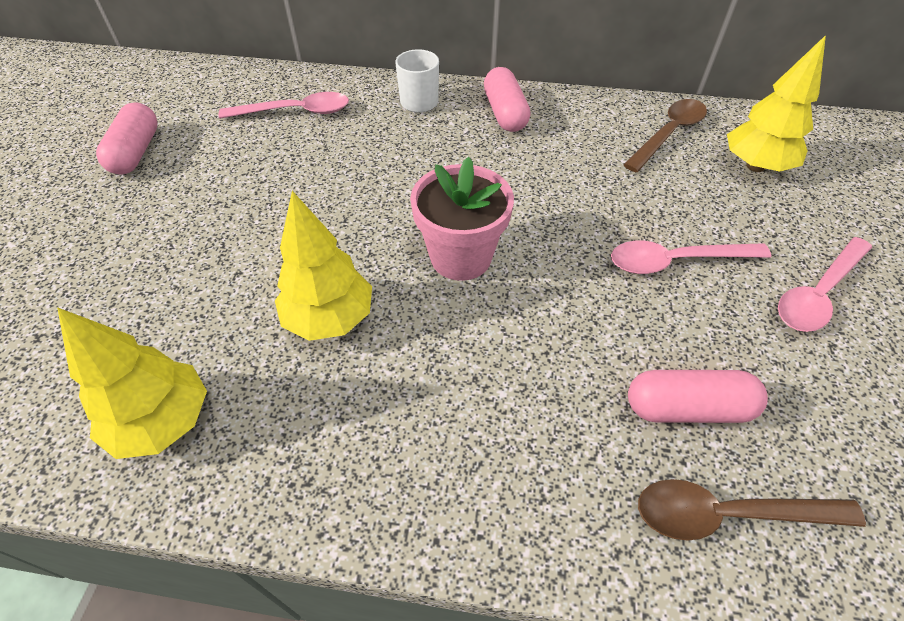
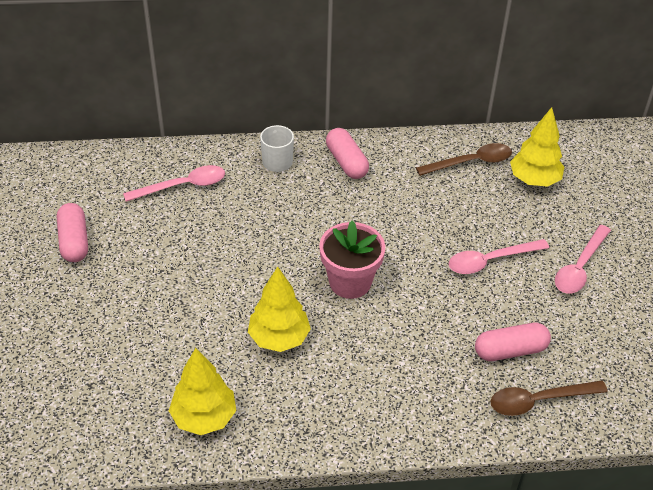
camera: 15 degrees left, 5 degrees down
(668, 134) = (471, 162): brown spoon -> brown spoon turned 45 degrees clockwise

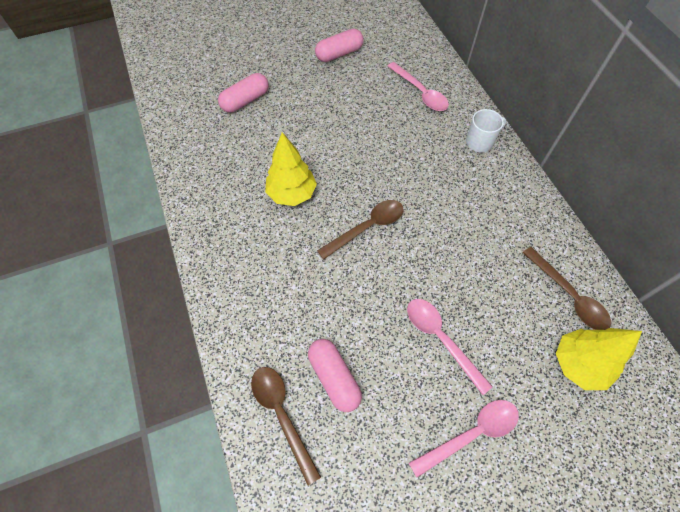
camera: 75 degrees right, 15 degrees up
(204, 417) = (208, 169): yellow tree -> none
(346, 162) = (507, 191): pink capsule -> pink capsule (245, 101)
(350, 282) = (367, 227): pink flower pot -> brown spoon
(580, 267) = (471, 434): pink spoon -> pink spoon turned 135 degrees clockwise

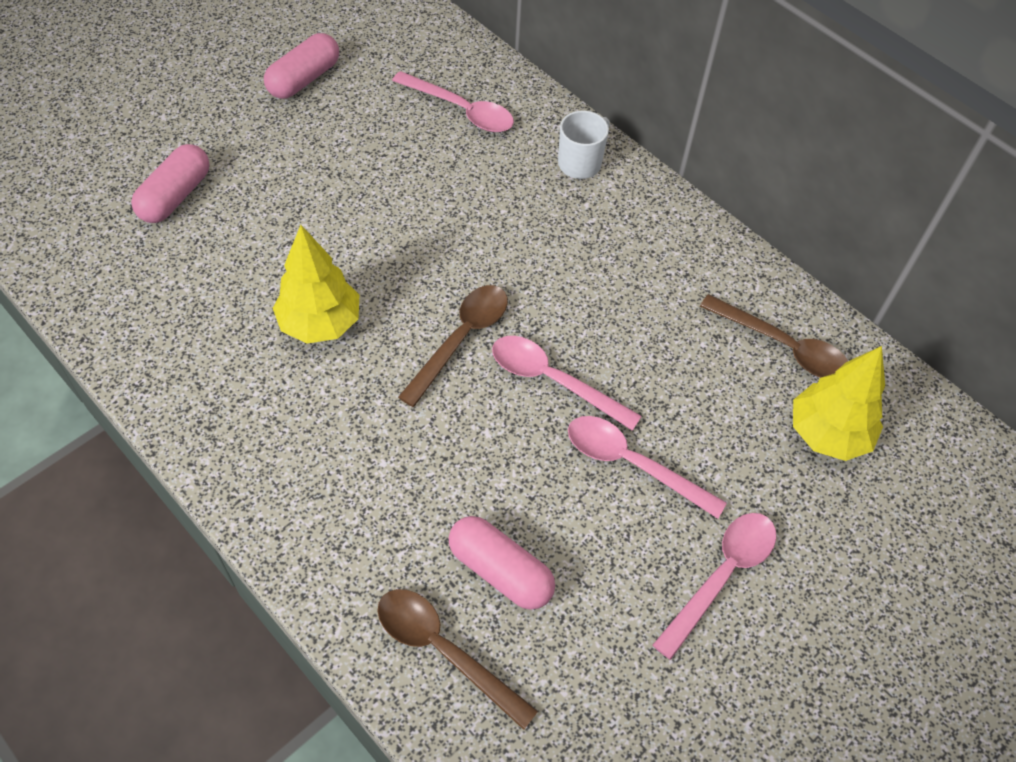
camera: 25 degrees left, 5 degrees down
(412, 270) = (553, 381): none -> pink spoon

